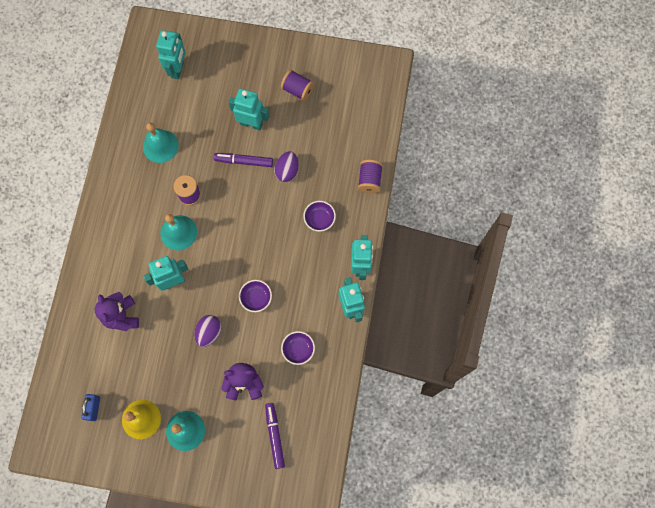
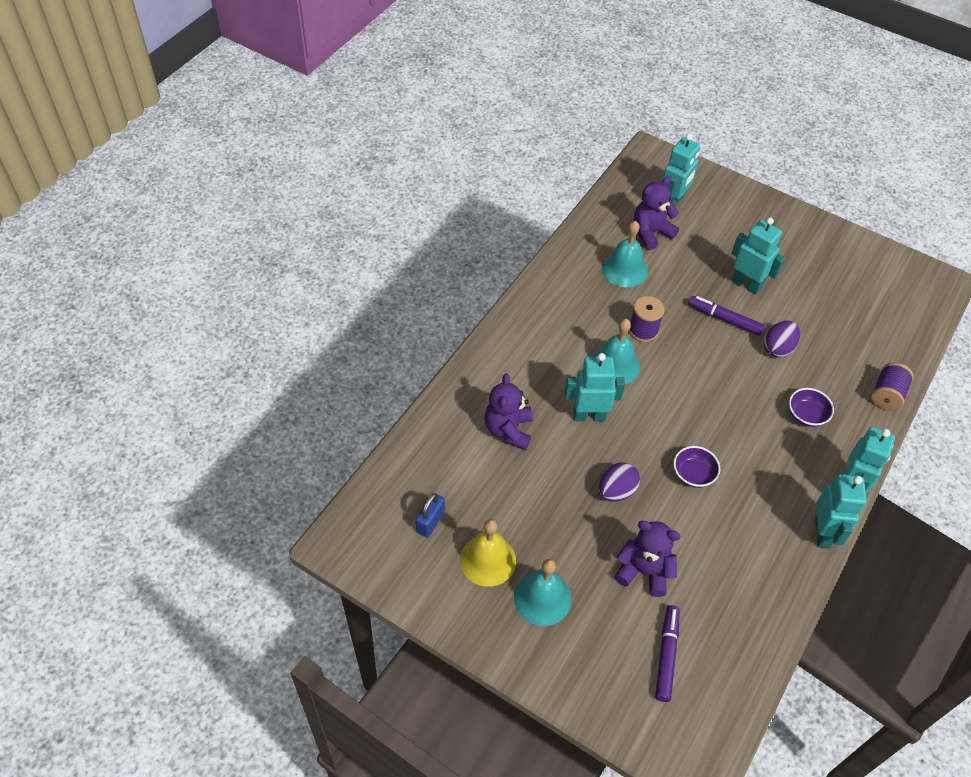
camera: 20 degrees right, 20 degrees down
(170, 104) = (651, 233): none -> purple teddy bear
(297, 90) = (816, 270): purple spool -> none
(298, 349) = (733, 558): purple bowl -> none

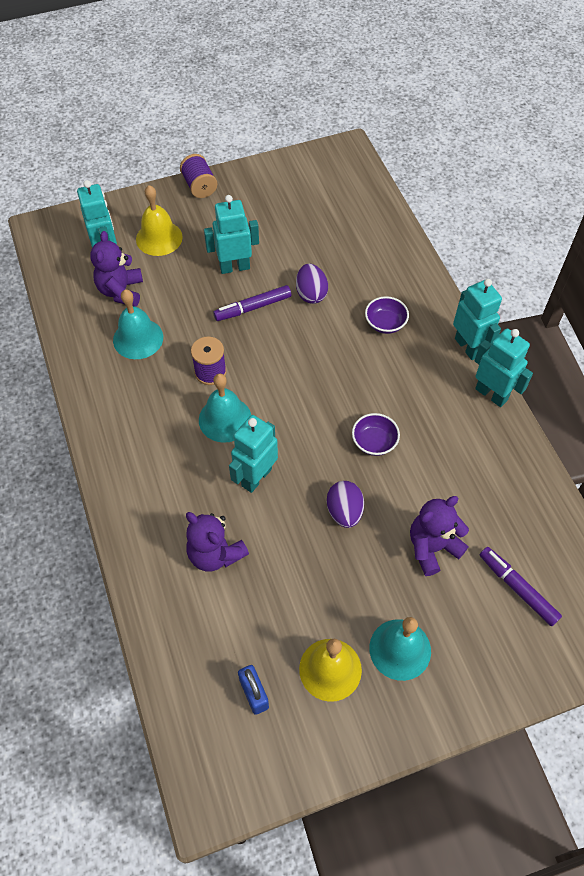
camera: 50 degrees left, 5 degrees up
(719, 222) = (159, 238): none -> yellow bell
(887, 395) = (410, 260): purple spool -> purple spool (199, 186)

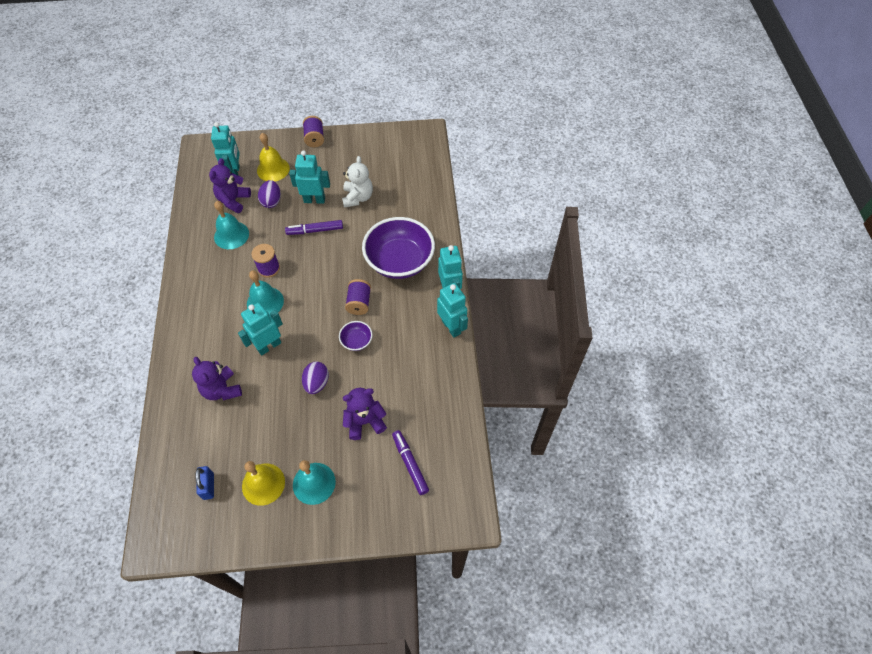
camera: 15 degrees right, 0 degrees up
(292, 252) = (358, 197): none -> white teddy bear
(311, 294) = (358, 229): purple egg -> purple egg (271, 201)
(355, 390) = (359, 303): none -> purple spool
(385, 323) = (399, 261): purple bowl -> purple bowl, size x2.28

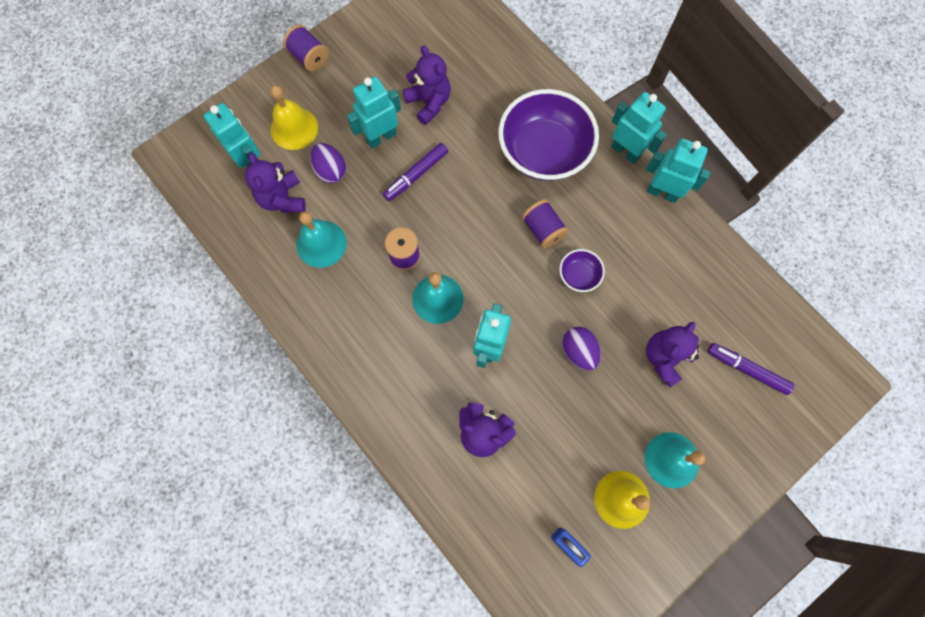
camera: 35 degrees left, 15 degrees up
(358, 197) = (429, 103): white teddy bear -> purple teddy bear

